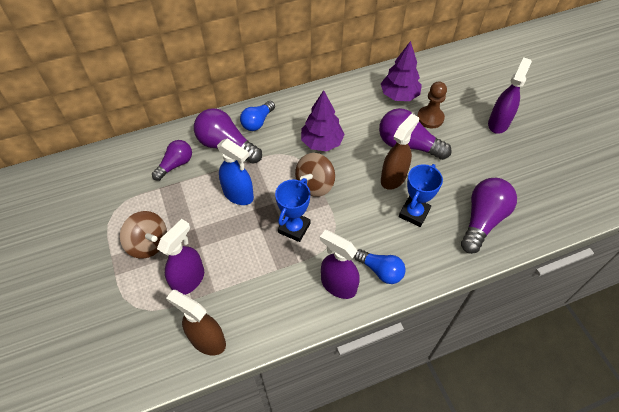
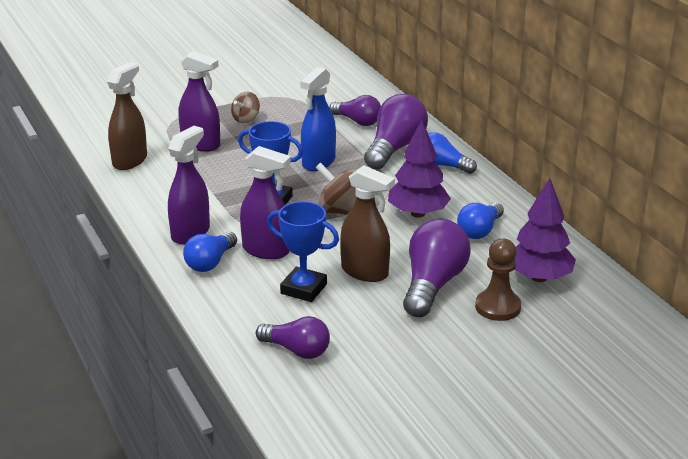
camera: 85 degrees right, 25 degrees down
(148, 244) = (246, 119): brown spinning top -> brown spinning top, size x0.63
(346, 114) = (480, 231): none -> blue light bulb
(482, 220) = (297, 350): purple light bulb -> purple light bulb, size x0.63
(498, 123) = (510, 380): purple spray bottle -> purple spray bottle (266, 250)

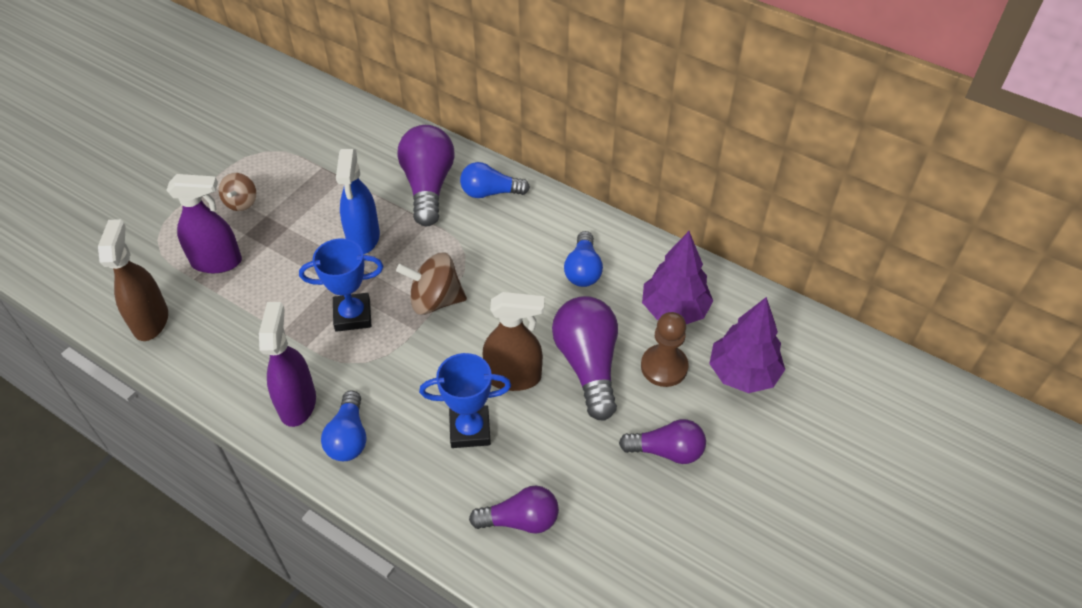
camera: 30 degrees left, 20 degrees up
(266, 250) = (395, 392): purple spray bottle -> none
(357, 121) = (364, 160): purple light bulb -> purple light bulb (667, 451)
(418, 213) = (510, 271): purple tree -> purple tree (743, 374)

